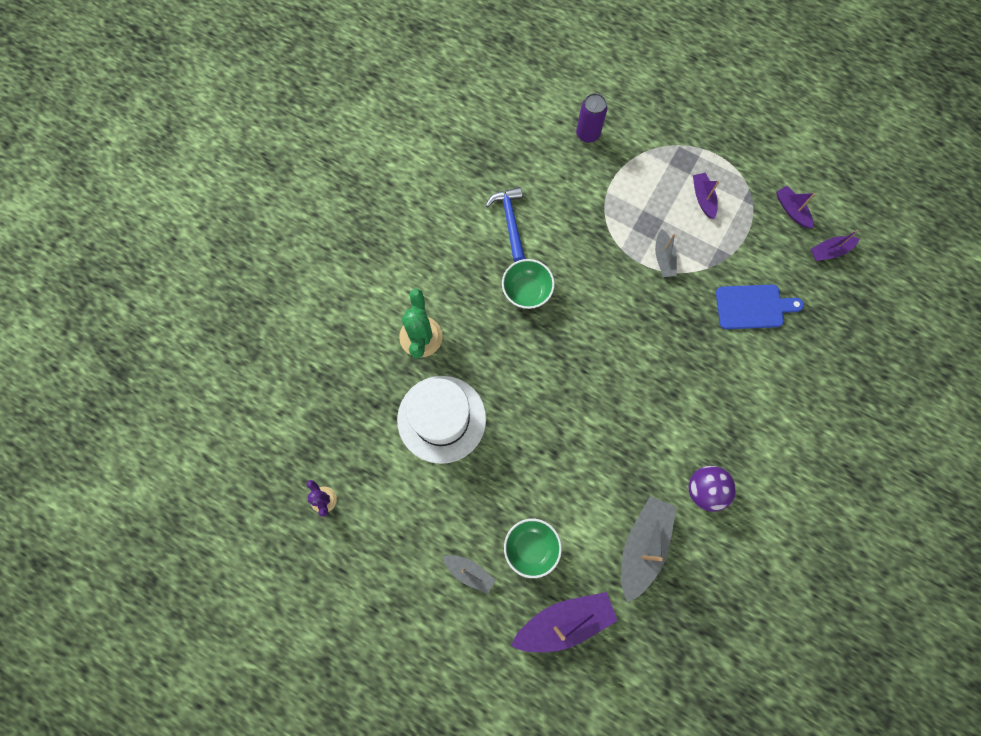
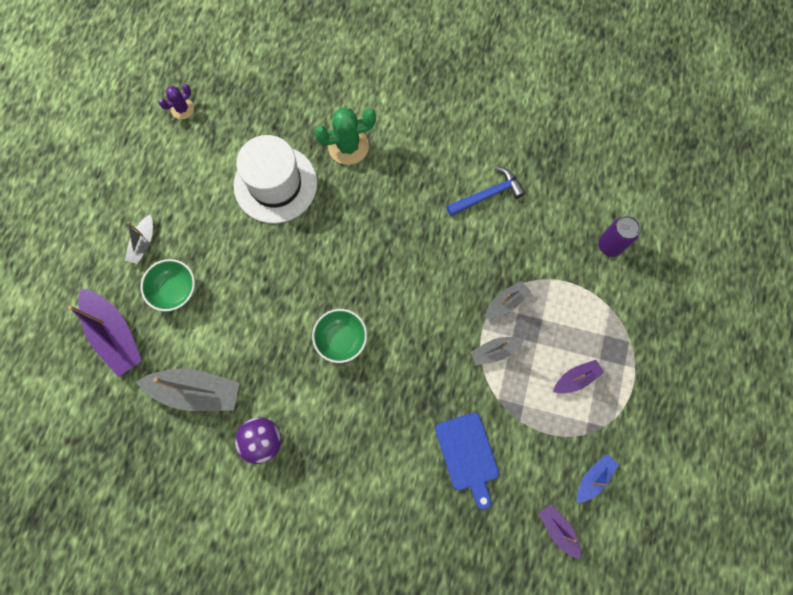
camera: 75 degrees right, 0 degrees up
(527, 291) = (420, 227): green bowl -> green bowl (341, 339)
(620, 235) = (506, 302): none -> grey boat
(791, 210) = (593, 478): purple boat -> blue boat

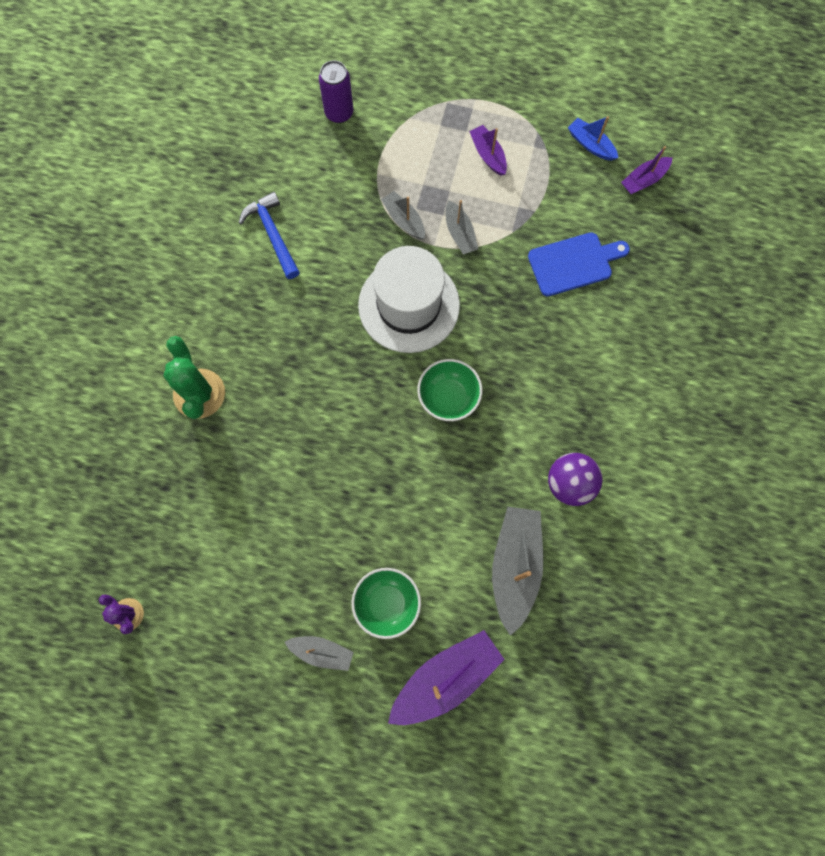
camera: 90 degrees left, 0 degrees up
(275, 184) = (246, 483): white hat -> white hat (409, 305)

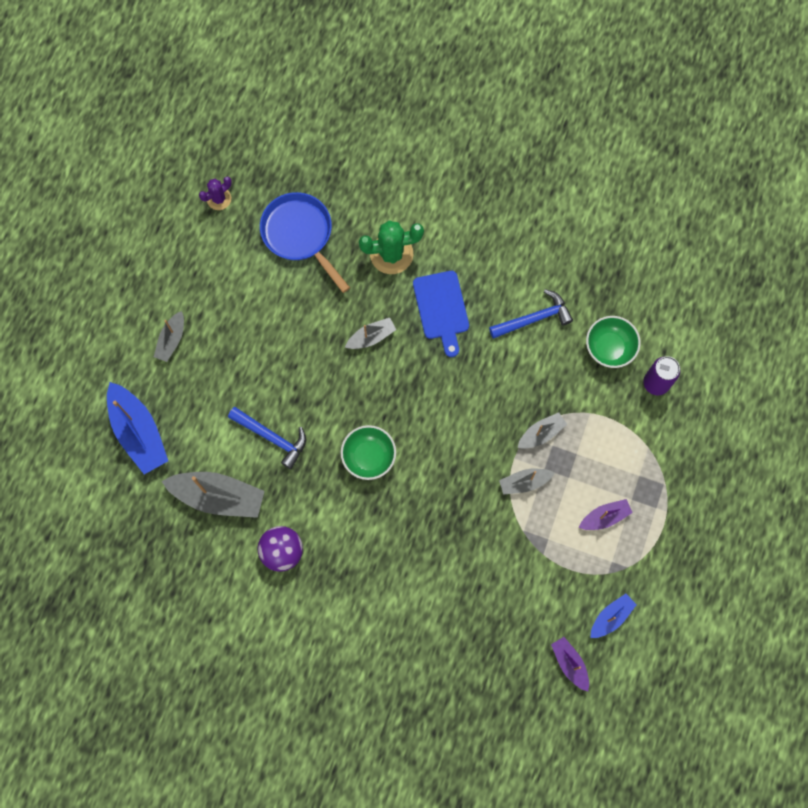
camera: 95 degrees right, 0 degrees up
(176, 504) = (300, 235): none -> blue pan
(304, 407) = (371, 337): none -> grey boat
(387, 603) = (202, 392): green bowl -> green bowl (609, 348)
(409, 305) = (457, 431): white hat -> none
(436, 510) = (272, 437): none -> blue hammer
(445, 678) = (138, 432): purple boat -> blue boat
(573, 263) = (487, 583): blue cutting board -> blue cutting board (441, 308)

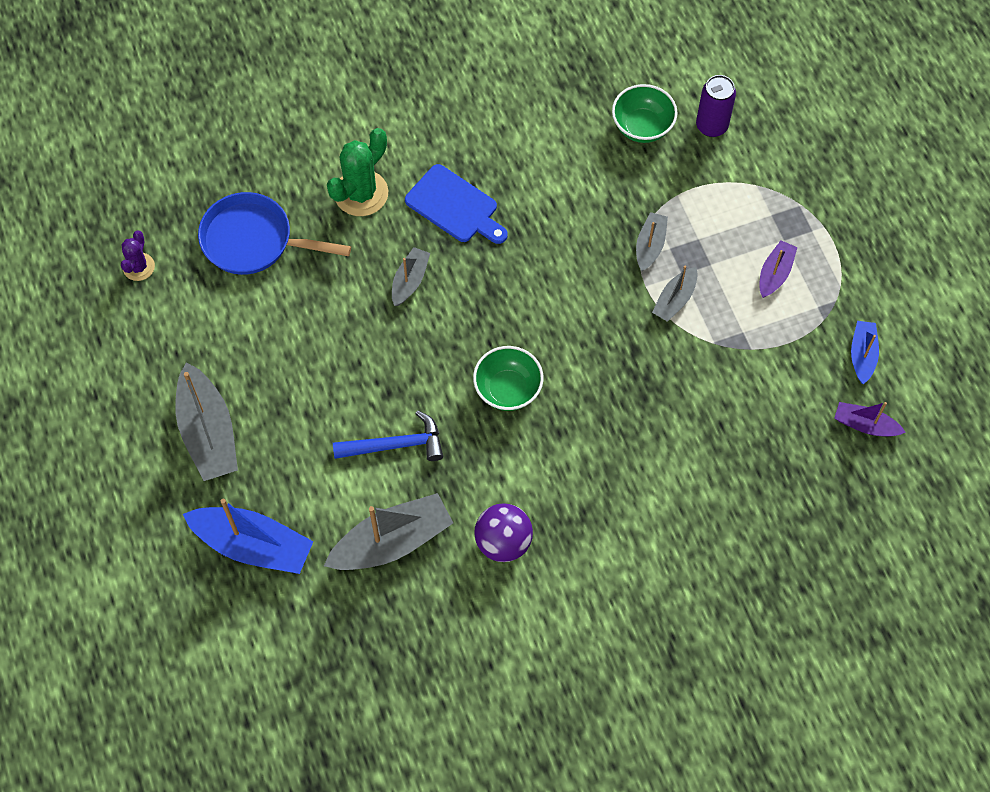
camera: 40 degrees left, 10 degrees down
(171, 340) = (208, 433): grey boat -> grey boat, size x1.83
(534, 318) = (550, 151): blue hammer -> none

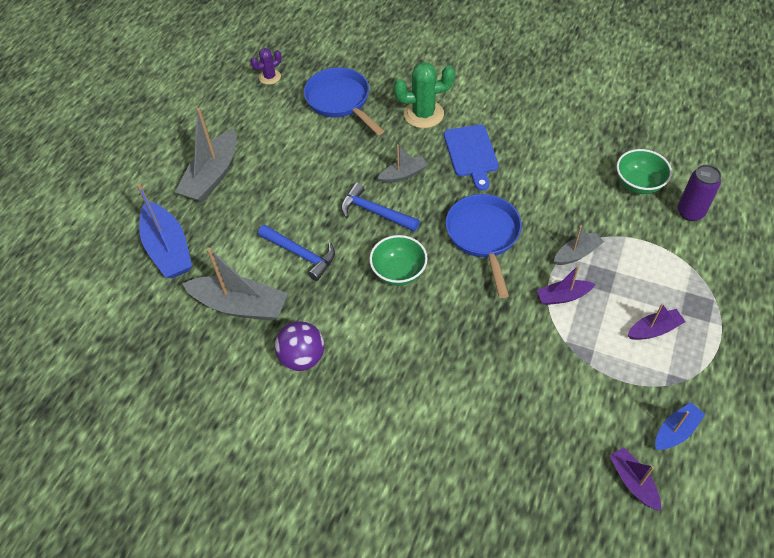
camera: 45 degrees right, 10 degrees down
(422, 344) = (374, 212): none -> blue hammer
(551, 291) = (484, 236): none -> blue pan
(675, 300) = (563, 296): grey boat -> purple boat

